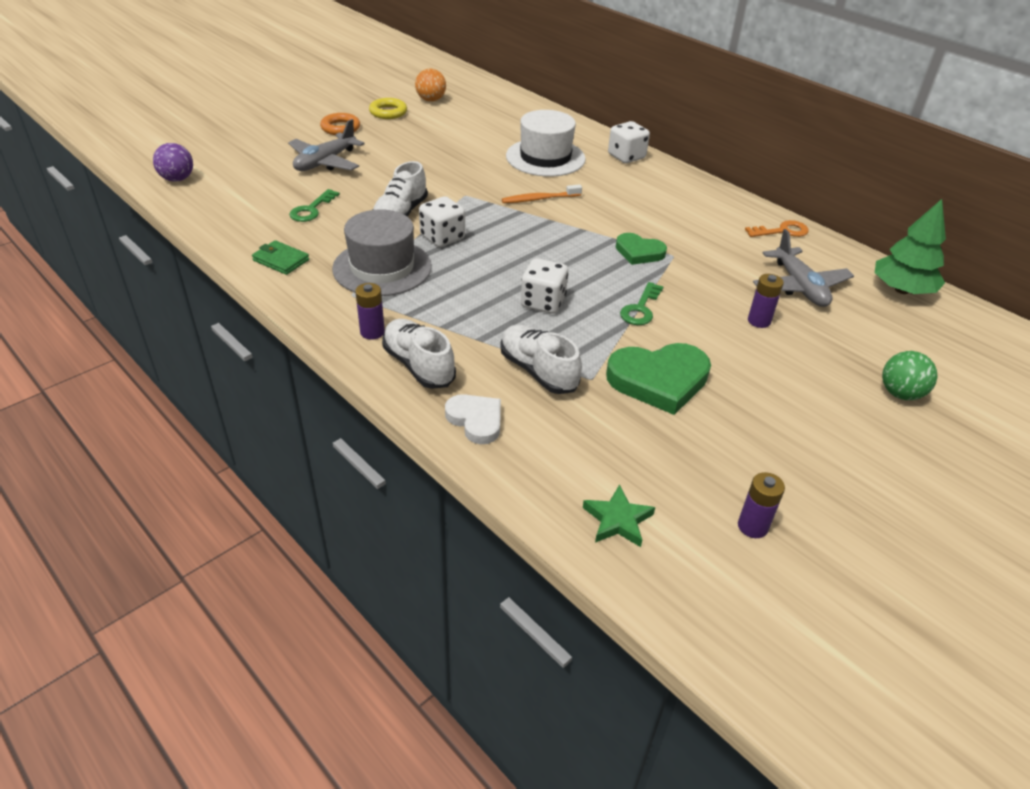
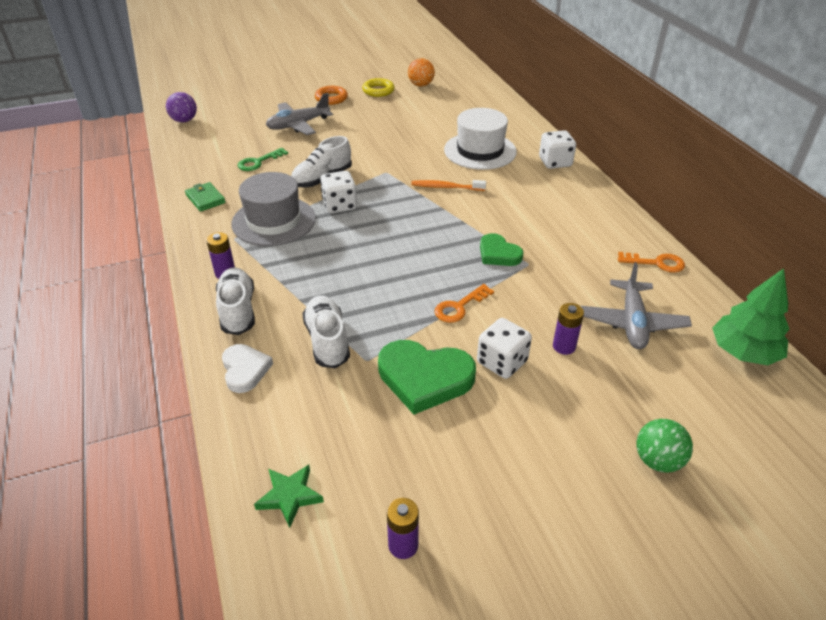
camera: 25 degrees right, 0 degrees up
(543, 302) = (378, 280): white dice -> white dice (502, 362)
(640, 309) = (459, 307): green key -> orange key

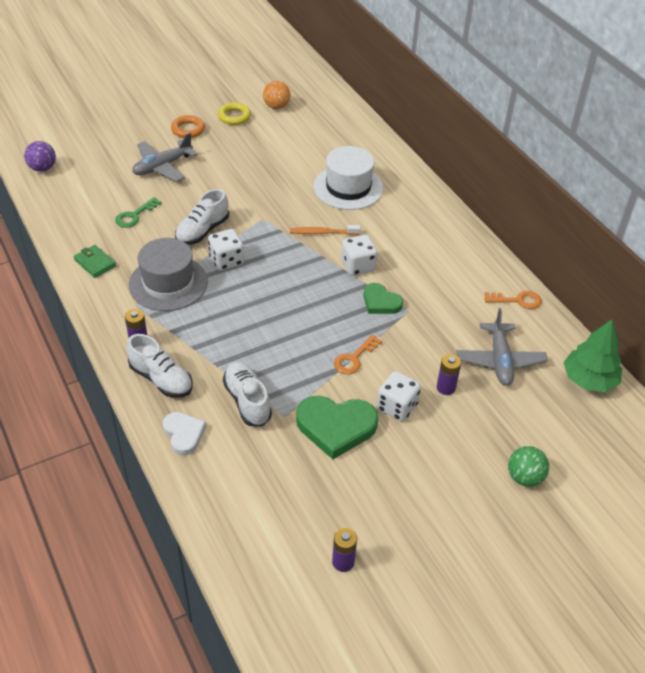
camera: 10 degrees left, 5 degrees up
(238, 310) = (161, 379): white shoe -> white shoe turned 150 degrees clockwise
(289, 496) = (249, 535): green star -> none
(555, 162) = (420, 196): white dice -> white dice (358, 266)

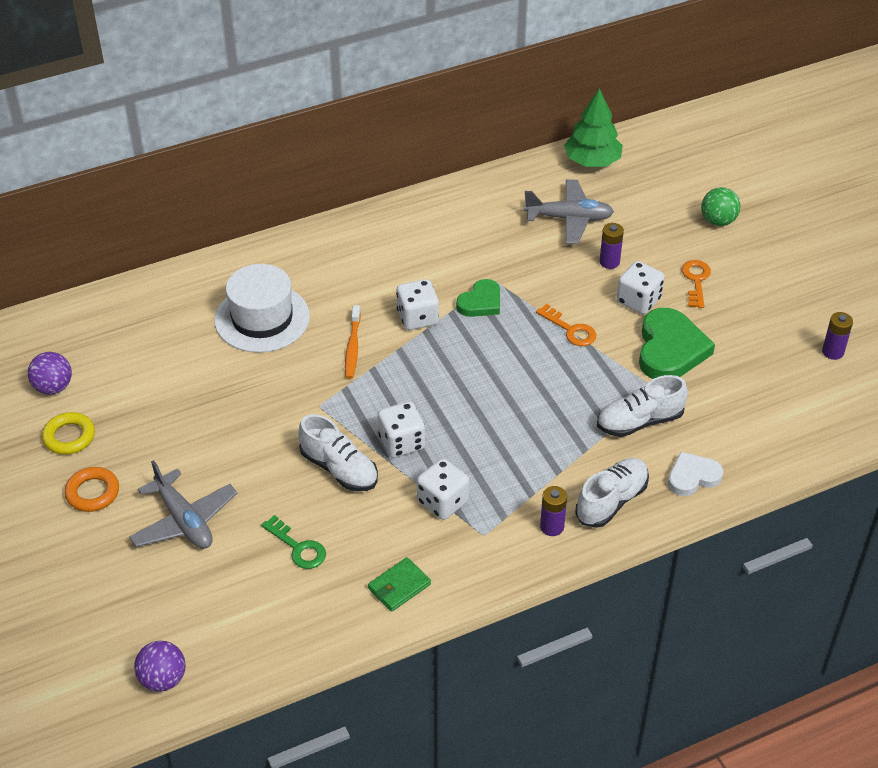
camera: 85 degrees left, 0 degrees up
(168, 283) = (442, 502): grey hat -> white dice
(276, 106) = (53, 387): orange ball -> purple ball
(517, 300) = (479, 194): orange key -> orange key (696, 280)

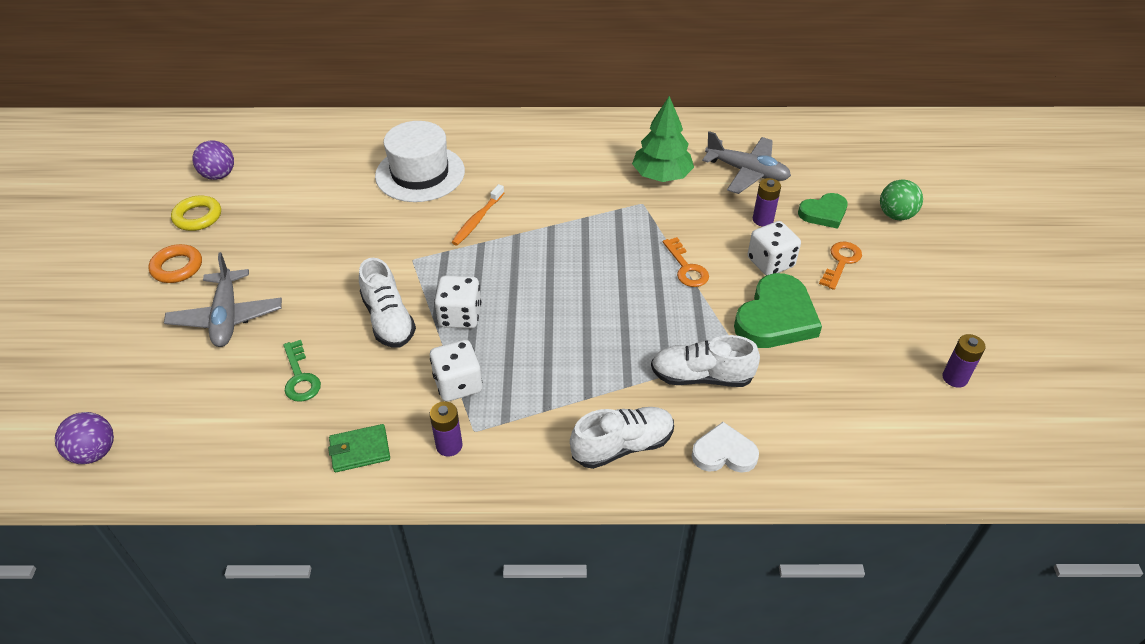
camera: 25 degrees right, 0 degrees up
(417, 318) = (551, 213): white dice -> none
(480, 302) = (617, 218): green heart -> green heart (824, 213)
(552, 527) = (545, 449): purple battery -> purple battery (449, 445)
(592, 161) = (799, 131): green tree -> green tree (661, 176)

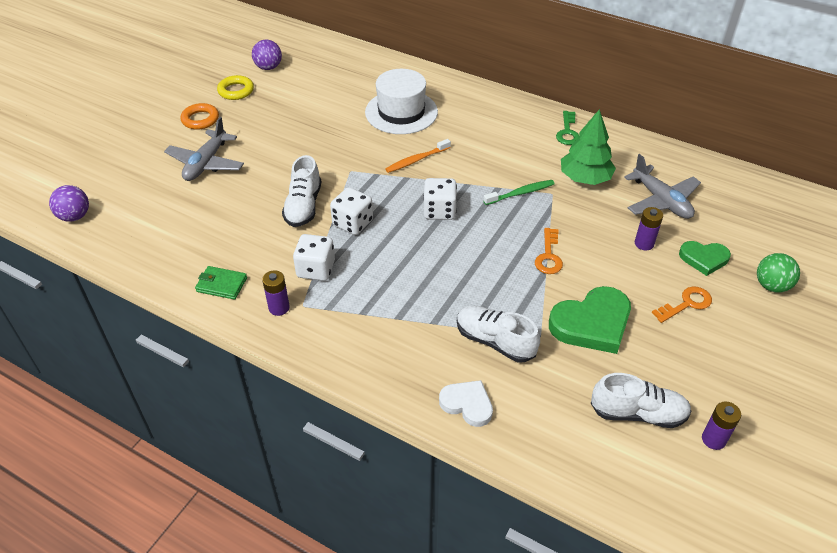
camera: 30 degrees right, 0 degrees up
(300, 377) = (221, 221): green key -> green key (567, 132)
(611, 214) = (520, 193): none -> green toothbrush
(622, 446) = (396, 363): white shoe -> white shoe (638, 413)
(770, 262) = (623, 279): white dice -> white dice (439, 211)

